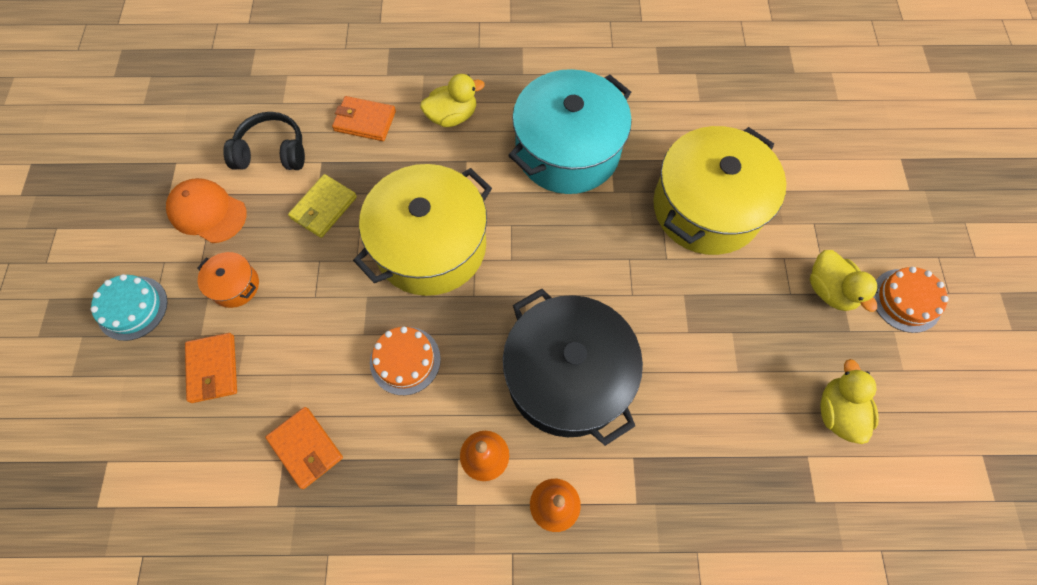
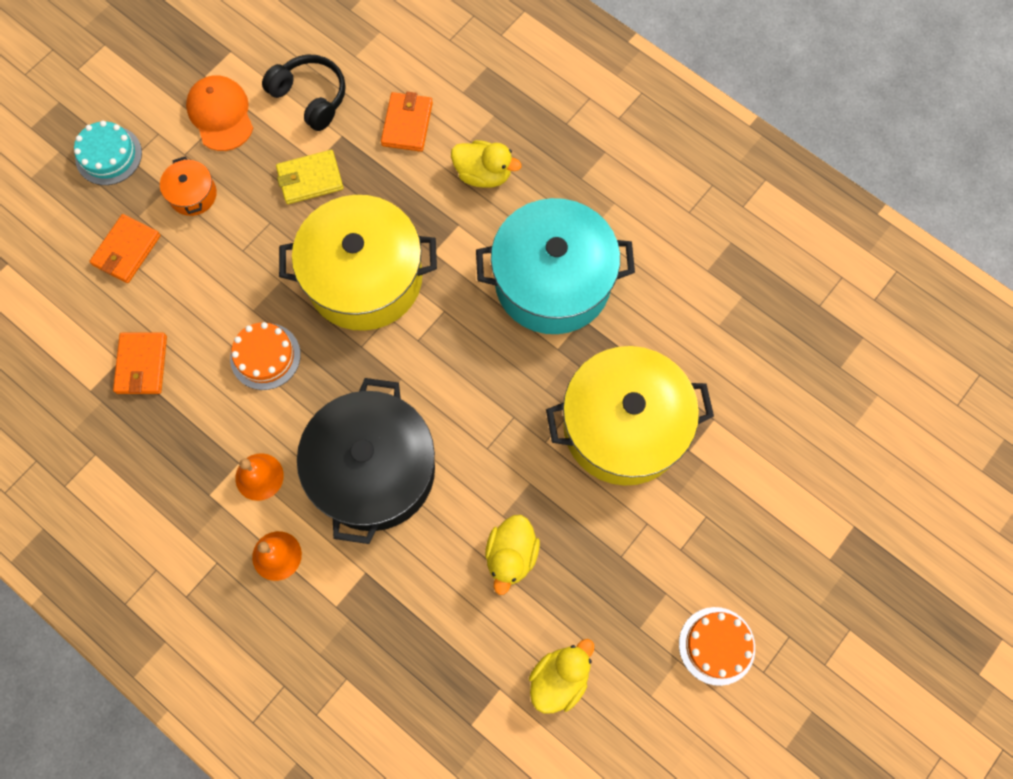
camera: 40 degrees right, 5 degrees up
(365, 121) = (407, 124): orange wallet -> orange wallet turned 45 degrees clockwise
(829, 290) = (658, 582): yellow duck -> yellow duck (511, 555)

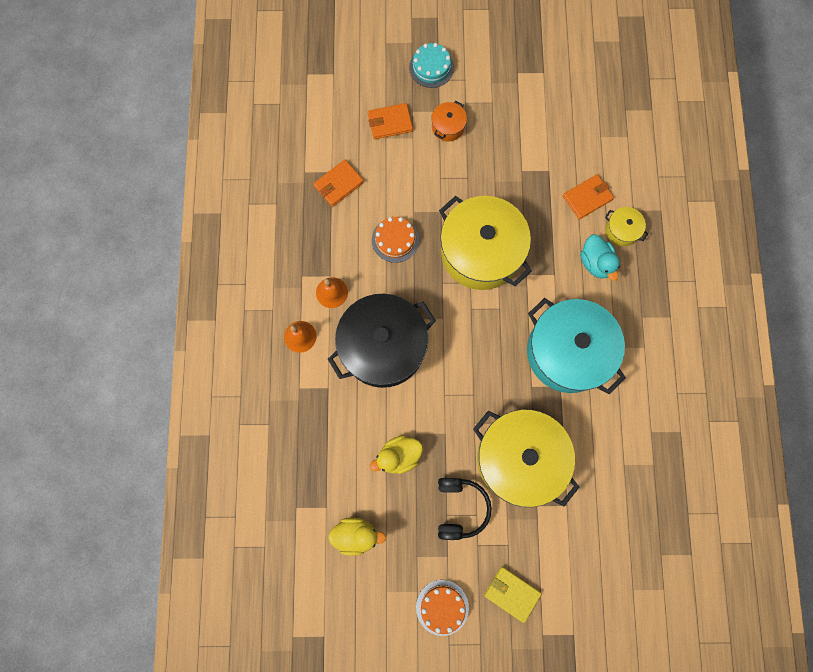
camera: 50 degrees right, 5 degrees up
(220, 115) = (503, 100): orange cap -> none
(310, 97) = (555, 135): black headphones -> black headphones (460, 508)
(310, 179) = (509, 176): yellow wallet -> yellow wallet (511, 593)
(473, 121) = (621, 230): none -> yellow pot
(483, 174) = (595, 263): yellow duck -> turquoise duck

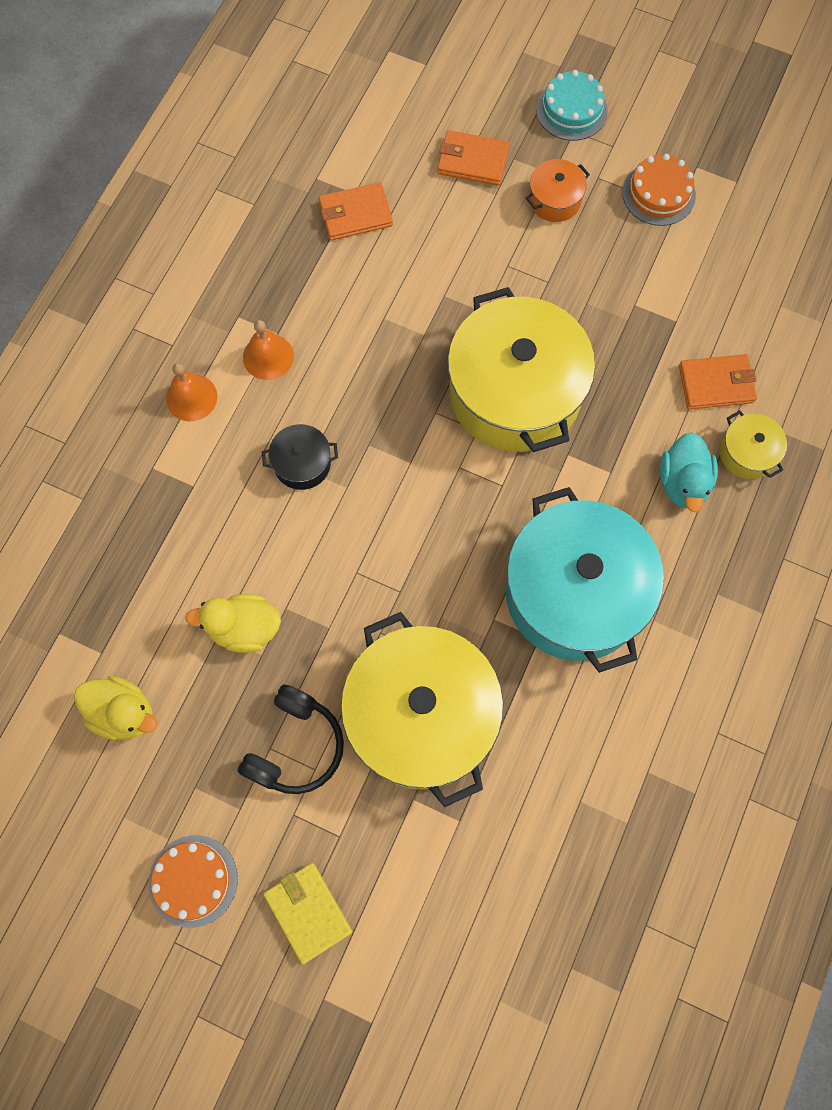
camera: 25 degrees right, 5 degrees down
(383, 346) = (302, 463): black pot -> black pot, size x0.43
(395, 240) = (397, 323): orange cake -> orange cake (658, 194)

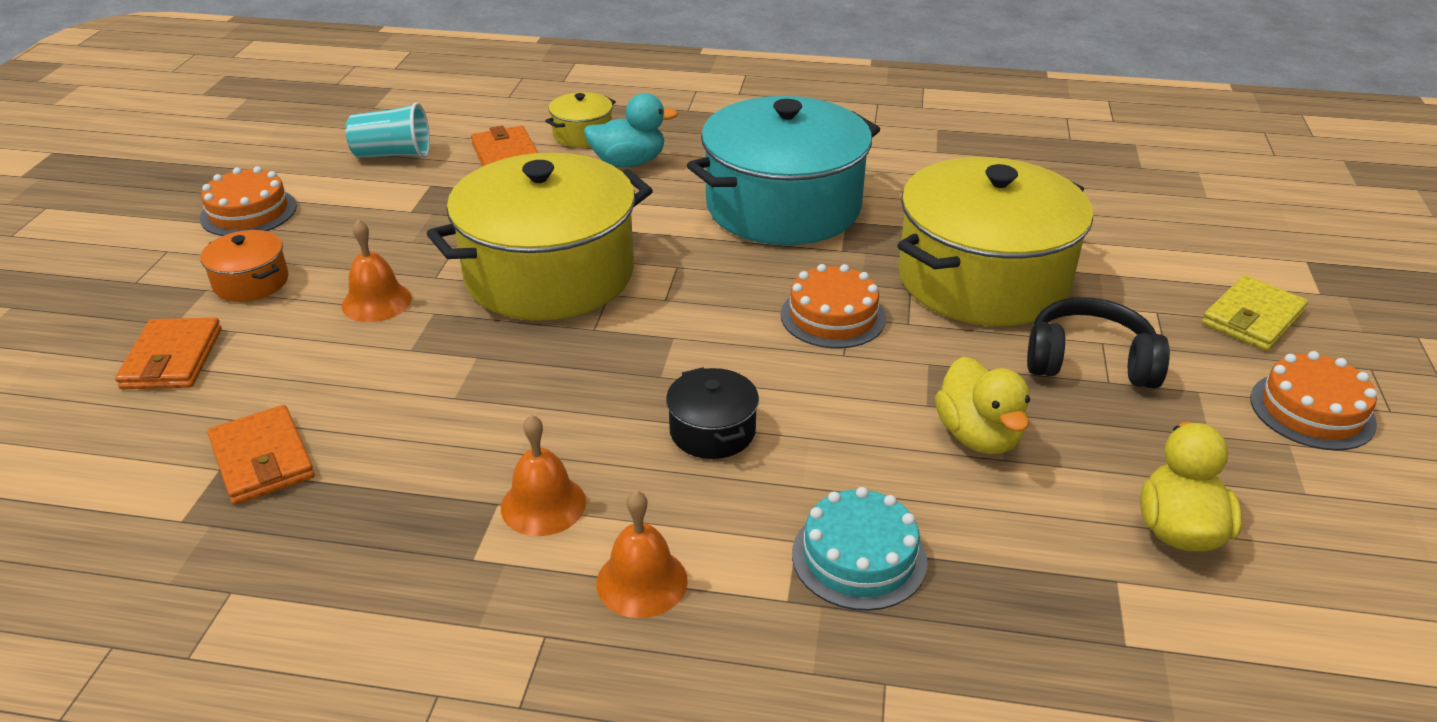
camera: 105 degrees left, 35 degrees down
(404, 580) = (833, 316): none -> orange cake
(508, 277) = (376, 302): none -> orange bell
(571, 110) = (97, 288): turquoise cake -> turquoise cake (859, 557)
(736, 296) = (393, 155): none -> turquoise cup

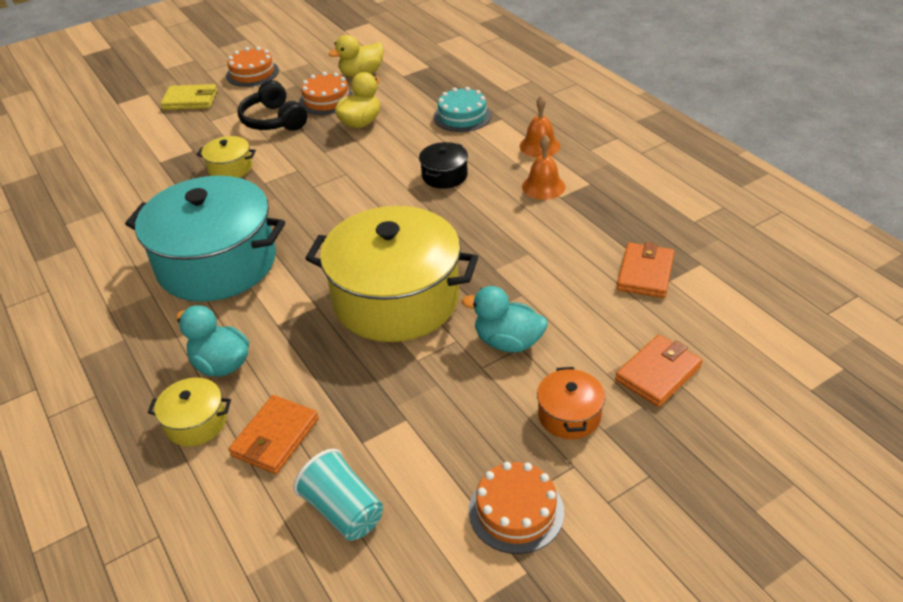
camera: 130 degrees left, 5 degrees up
(376, 302) = (508, 342): orange bell -> turquoise duck
(833, 316) = (317, 190): orange cake -> orange cake (326, 100)
(983, 279) = (230, 168): yellow pot -> yellow pot, size x0.43

